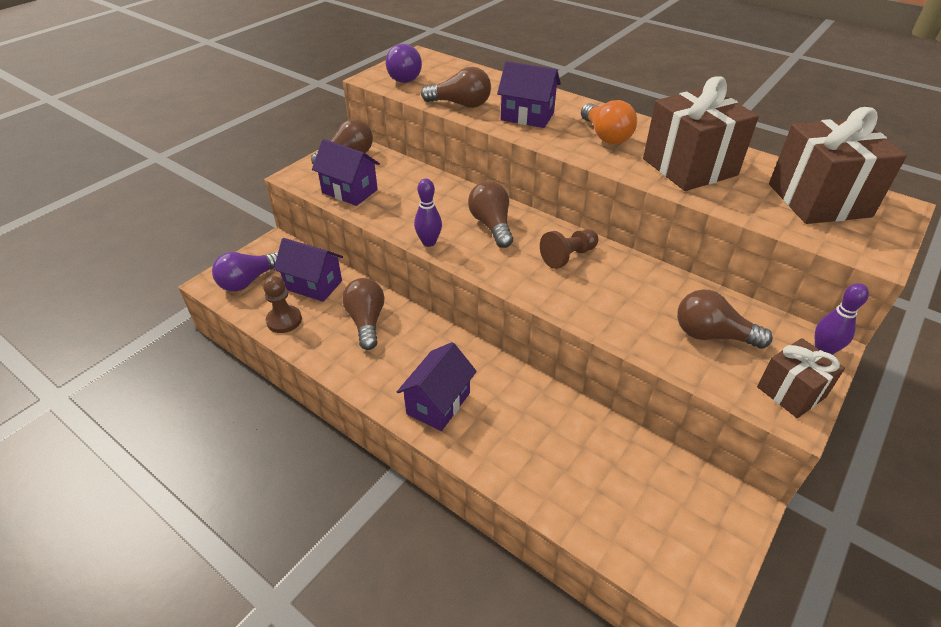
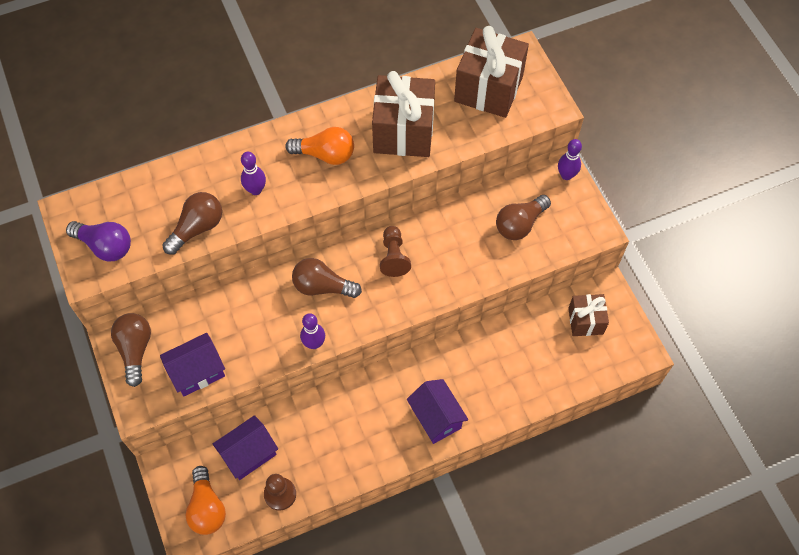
camera: 60 degrees left, 20 degrees up
(248, 281) = (207, 507): purple light bulb -> orange light bulb
(366, 321) = (322, 430): brown light bulb -> none
(527, 116) = (255, 190): purple house -> purple bowling pin
(791, 392) = (584, 218): brown gift -> brown gift (585, 321)

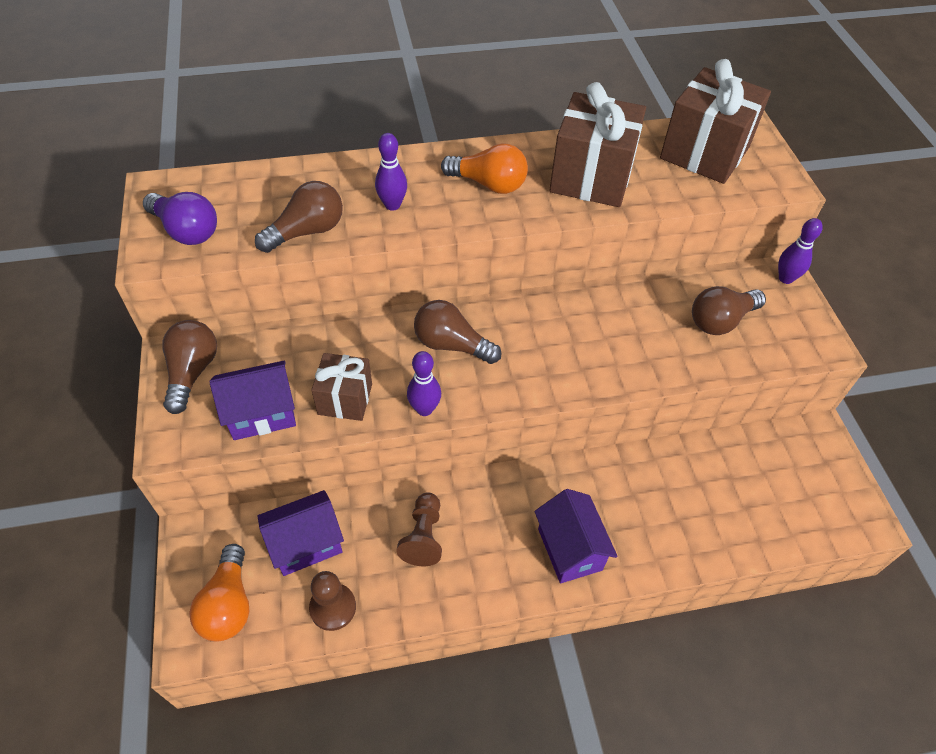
camera: 10 degrees right, 10 degrees down
(394, 257) = (550, 328): brown pawn -> brown pawn (423, 536)
(585, 321) = (789, 465): brown gift -> brown gift (345, 399)

